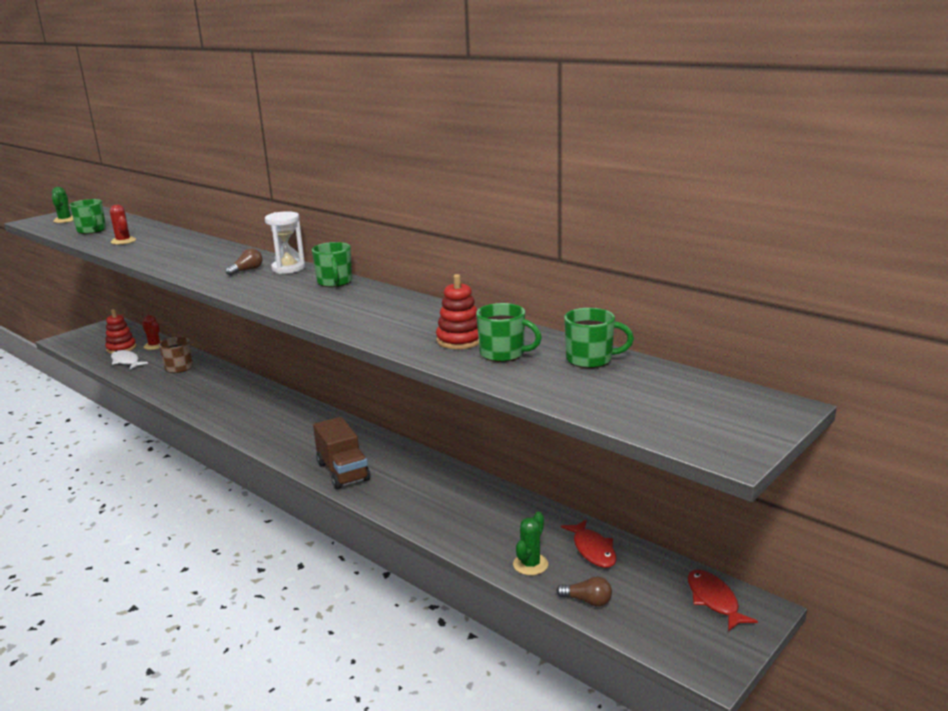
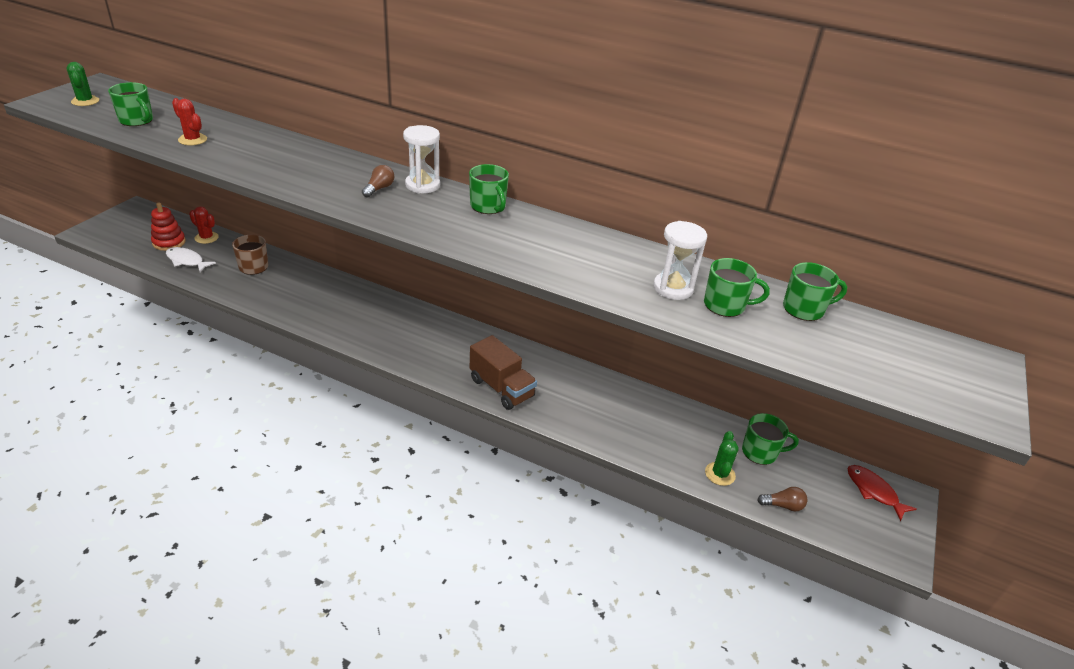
camera: 20 degrees left, 15 degrees up
(460, 340) = (673, 288): red stacking toy -> white hourglass
(593, 550) = (760, 452): red fish -> green mug

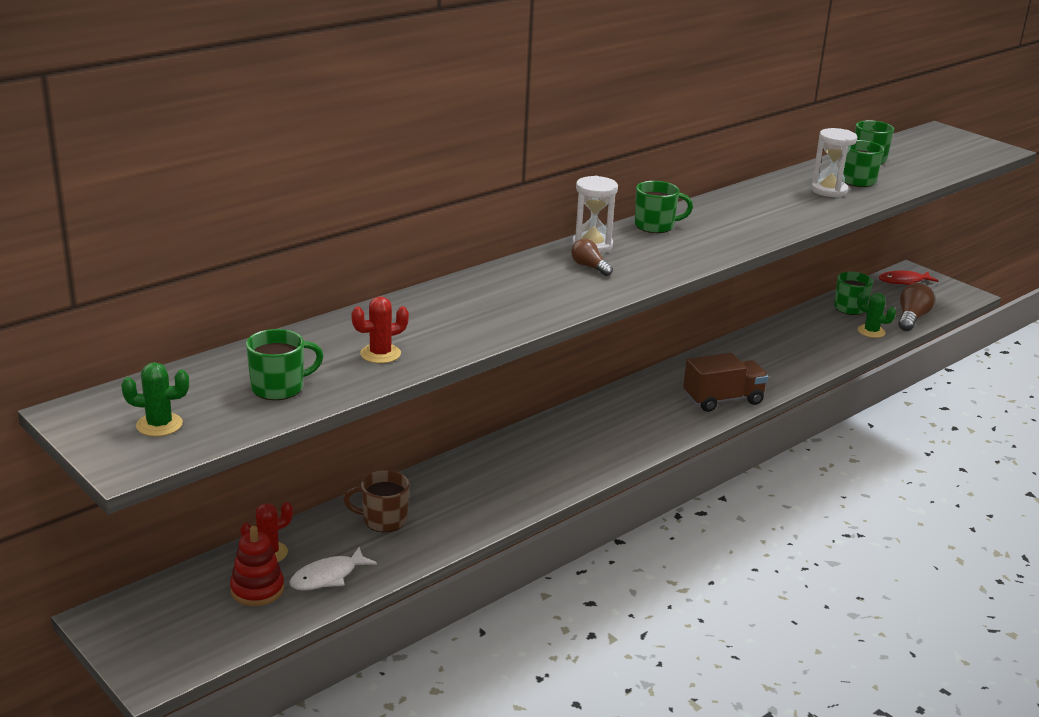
camera: 65 degrees left, 10 degrees down
(783, 505) = (911, 318): brown light bulb -> brown light bulb, size x1.63

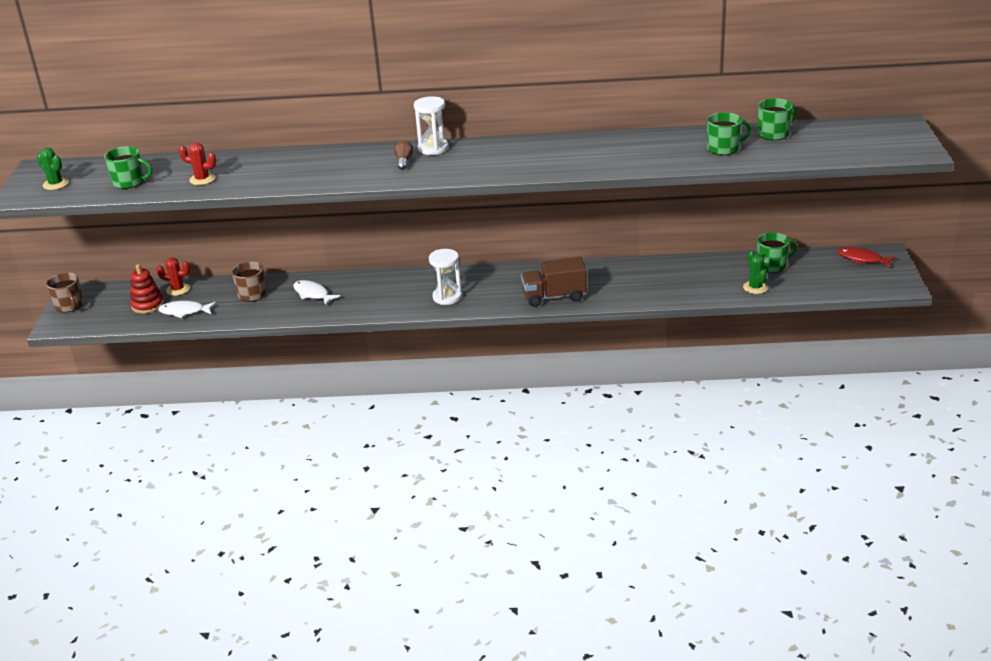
camera: 45 degrees right, 5 degrees up
(129, 640) = (69, 306): none -> brown mug
(463, 491) = (313, 294): none -> white fish
(655, 226) = (500, 145): green mug -> none
(723, 400) = (554, 297): brown truck -> brown truck turned 150 degrees clockwise
(829, 190) = (681, 150): white hourglass -> white hourglass (447, 297)
(911, 318) = (810, 288): brown light bulb -> none

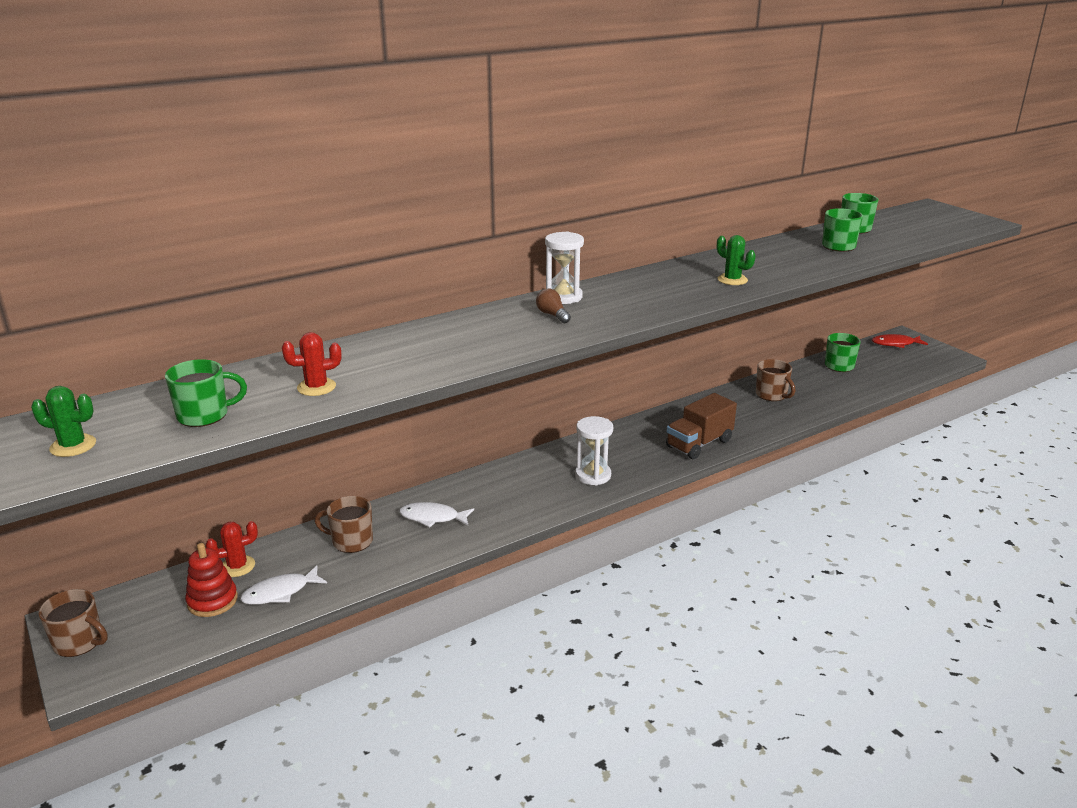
camera: 35 degrees left, 5 degrees down
(670, 275) = (772, 395): none -> brown mug
(755, 287) = (855, 387): green cactus -> green cactus (732, 280)

